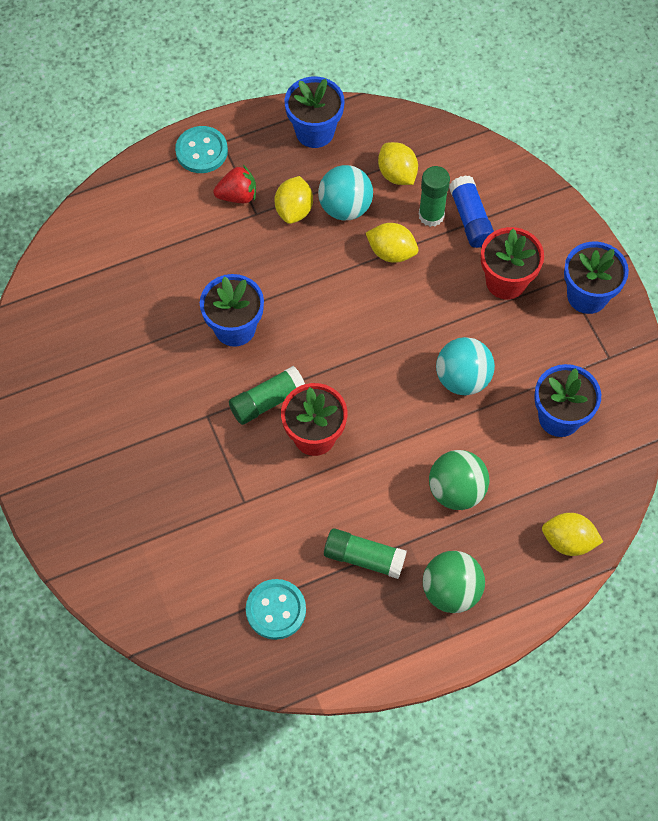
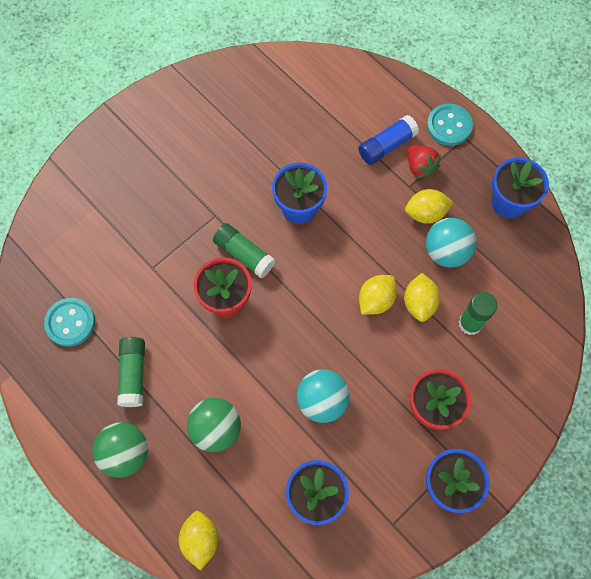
camera: 70 degrees right, 5 degrees up
(397, 174) = (498, 282): yellow lemon -> yellow lemon (376, 300)
(470, 219) = (482, 357): blue glue stick -> blue glue stick (387, 145)

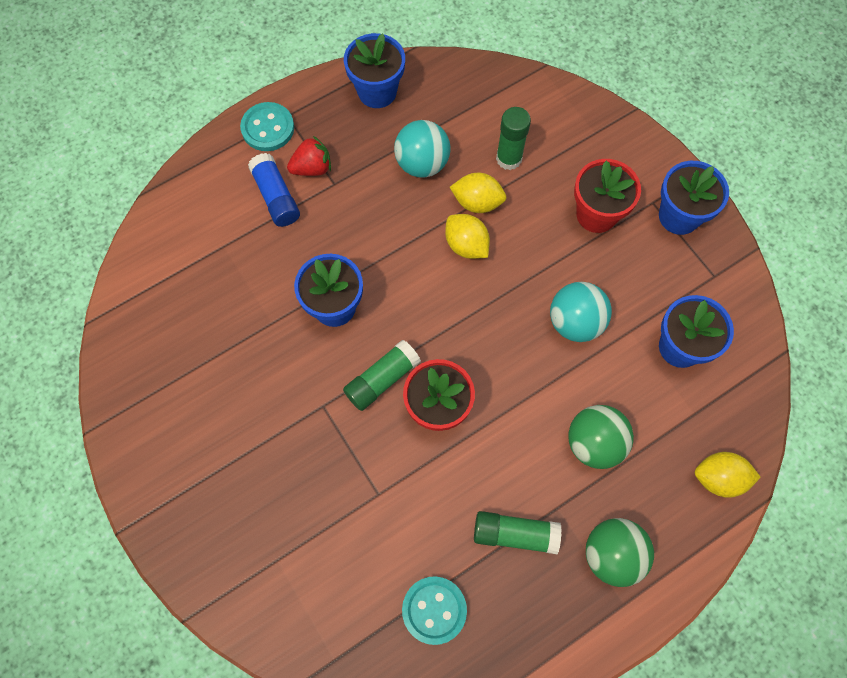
camera: 80 degrees left, 0 degrees up
(426, 213) = (371, 174): yellow lemon -> none

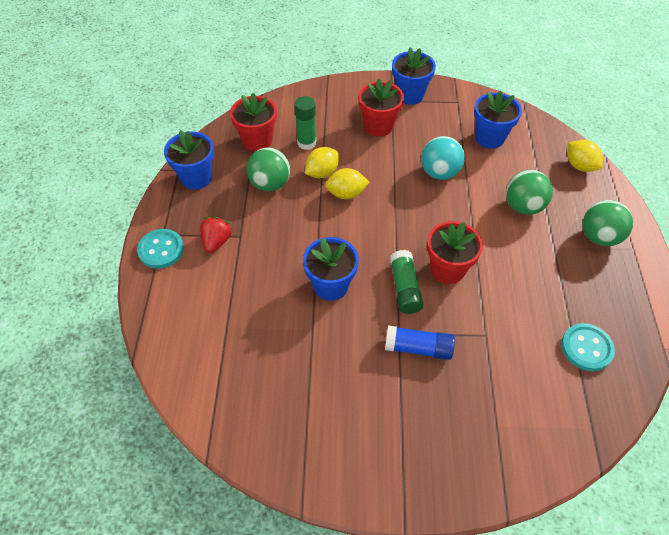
camera: 55 degrees left, 15 degrees down
(276, 197) = (218, 274): blue glue stick -> blue glue stick (418, 348)
(422, 163) = (270, 184): turquoise ball -> green ball
(472, 110) = (257, 141): none -> red flower pot
(515, 534) = (558, 276): green glue stick -> none
(719, 478) = (579, 166): yellow lemon -> yellow lemon turned 75 degrees counterclockwise

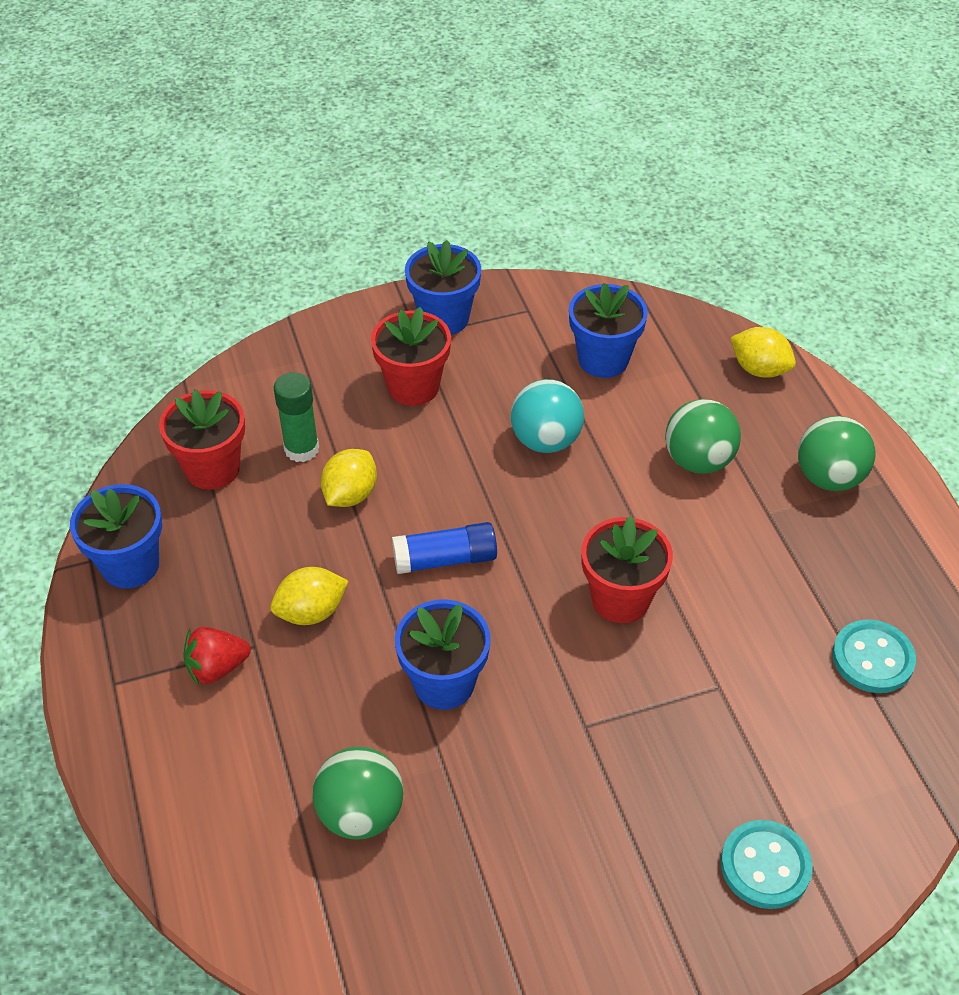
camera: 20 degrees left, 5 degrees down
(161, 250) = (123, 712): turquoise button -> turquoise button (765, 866)
(217, 242) = (217, 668): red strawberry -> red strawberry turned 105 degrees counterclockwise
(270, 184) = (268, 539): green ball -> green ball (361, 813)
(346, 194) = (406, 519): yellow lemon -> yellow lemon (311, 612)
(405, 288) = (565, 650): green glue stick -> none
(418, 348) = (623, 740): blue glue stick -> blue glue stick (445, 559)

